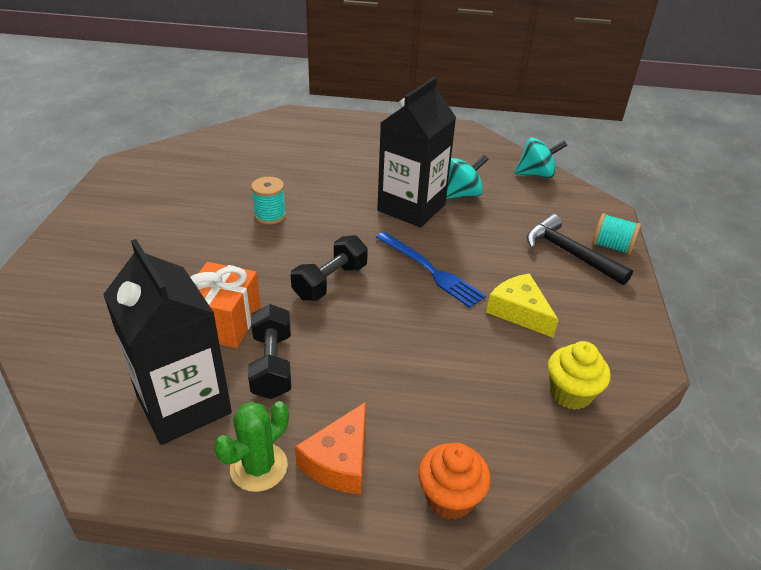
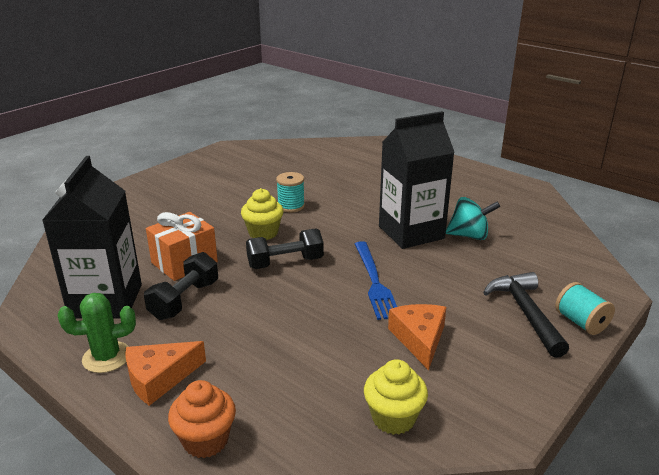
camera: 35 degrees right, 10 degrees down
(273, 256) = (263, 233): none -> yellow cupcake
(519, 311) = (419, 339): yellow cheese -> orange cheese
(536, 174) = (566, 240): turquoise spinning top -> none

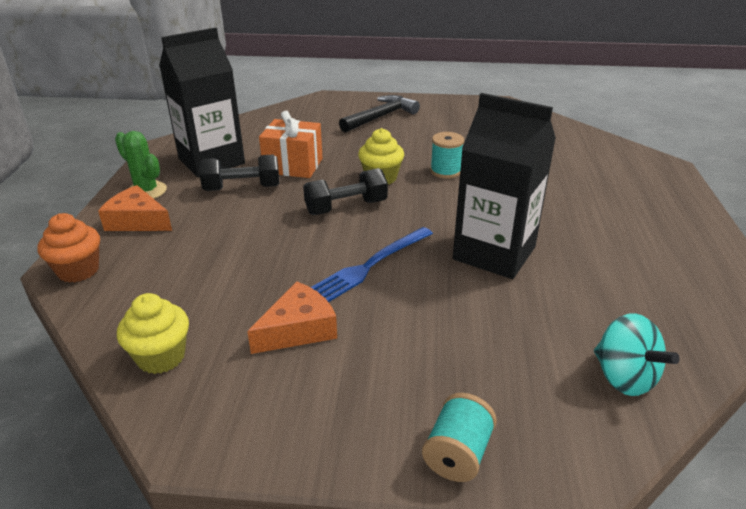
camera: 55 degrees right, 5 degrees up
(285, 263) = (346, 207): black dumbbell -> black dumbbell turned 60 degrees counterclockwise
(469, 236) = (545, 295): turquoise spinning top -> turquoise spinning top (624, 377)
(525, 312) = (427, 394): black hammer -> black hammer (381, 117)

